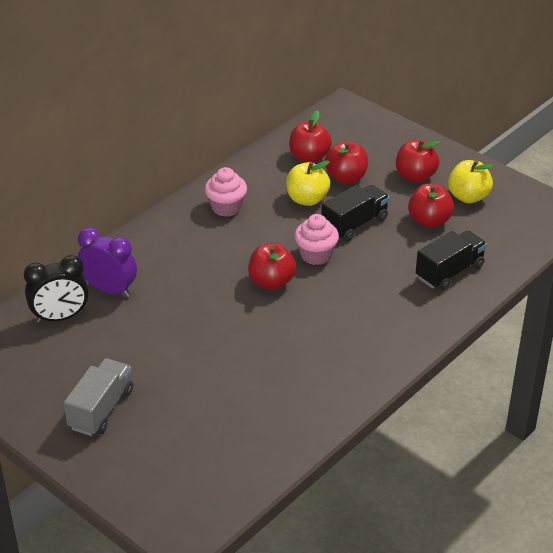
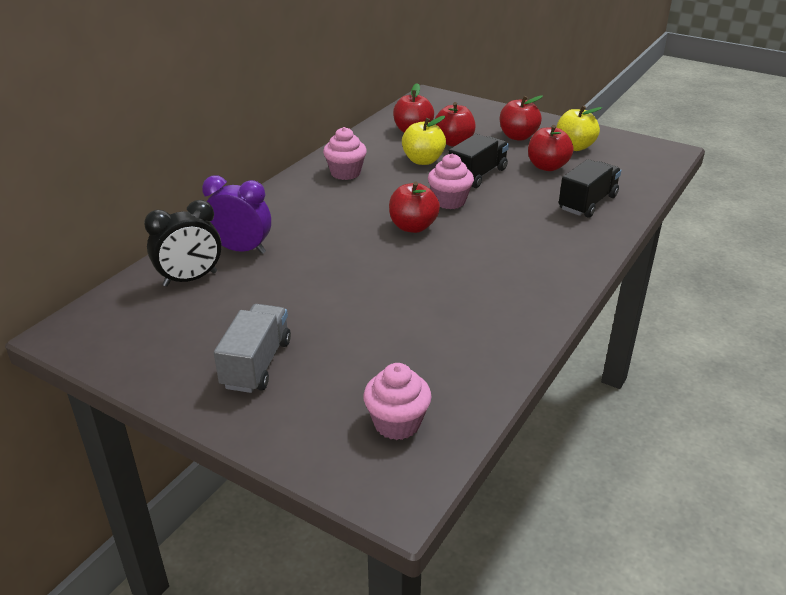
camera: 10 degrees left, 5 degrees down
(199, 477) = (397, 423): none -> pink cupcake

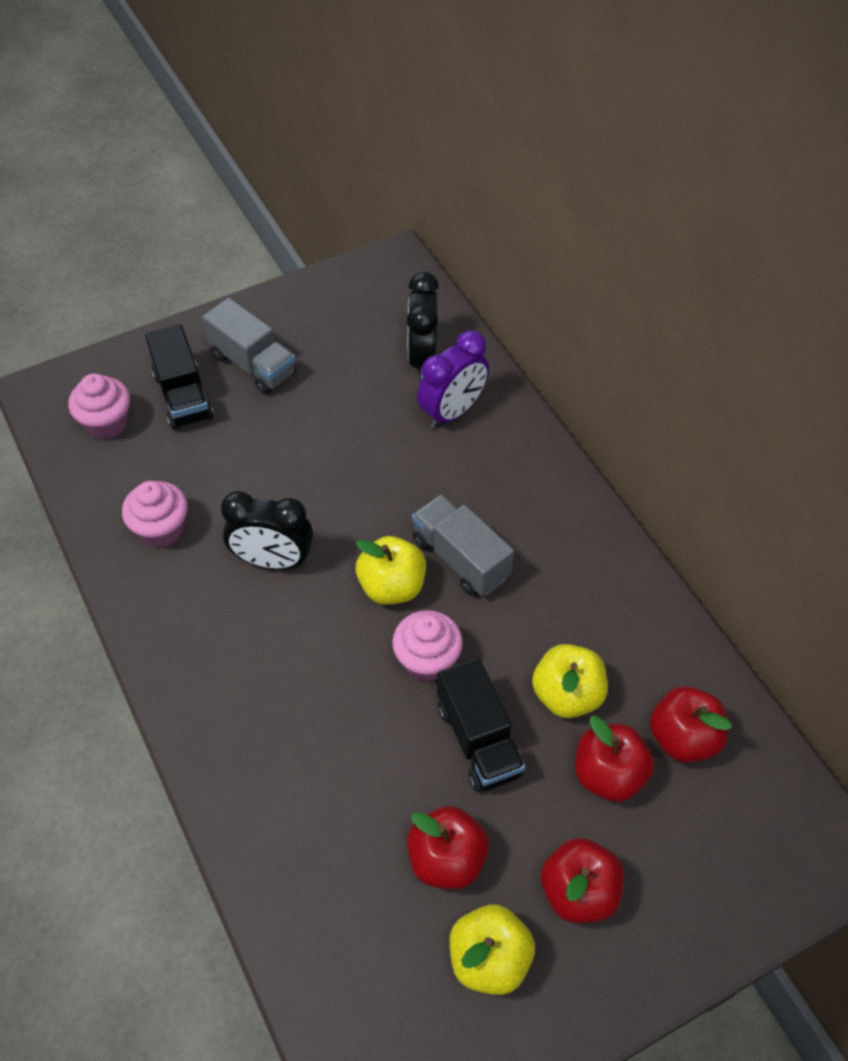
camera: 120 degrees right, 20 degrees up
(345, 173) = (582, 581): pink cupcake -> pink cupcake (161, 529)
(368, 211) = (460, 559): none -> grey truck
(413, 227) = (392, 586): red apple -> yellow apple
(442, 276) = (273, 561): none -> black clock
(587, 203) = (309, 833): black truck -> black truck (183, 396)

